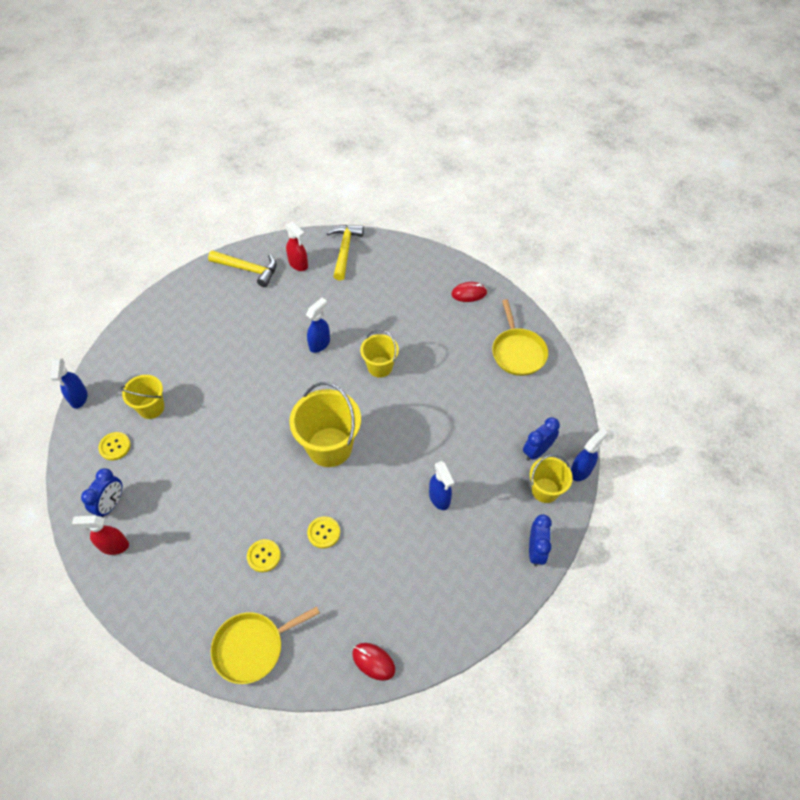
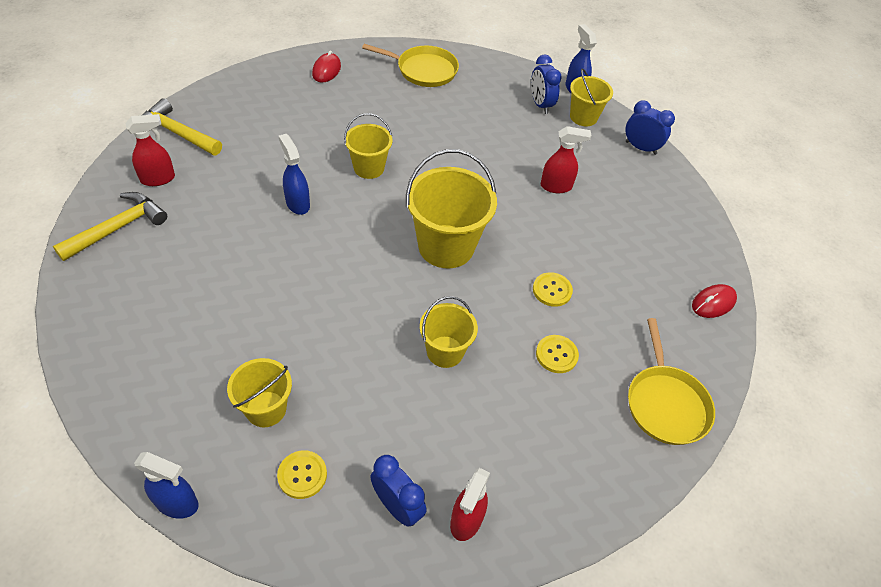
camera: 70 degrees left, 5 degrees down
(234, 484) = (445, 351): none -> yellow bucket
(439, 498) = (556, 186): blue spray bottle -> red spray bottle

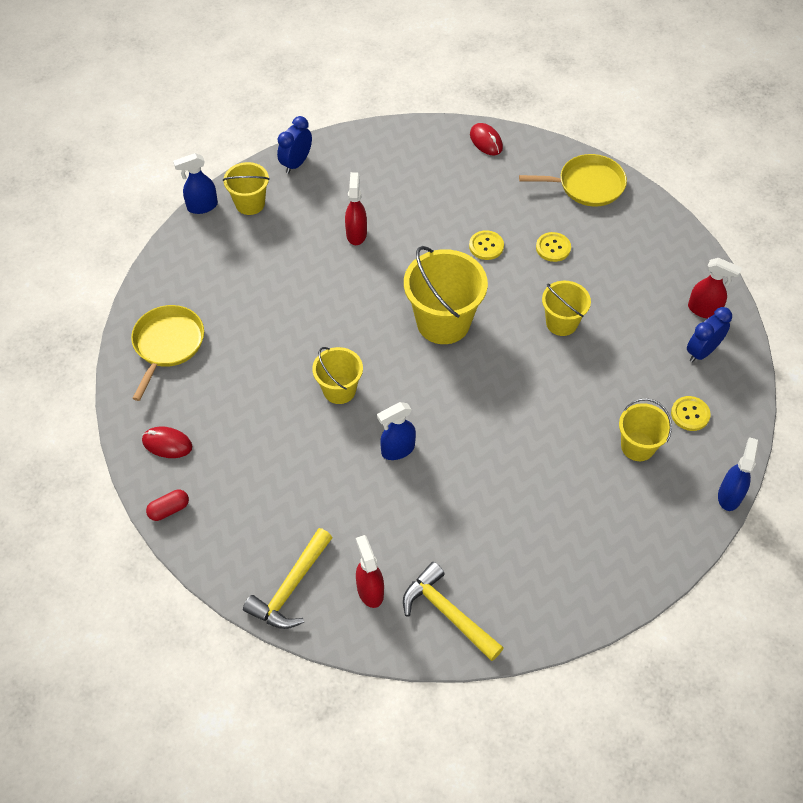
camera: 85 degrees left, 5 degrees up
(266, 71) = (169, 509): none -> red capsule
(540, 104) = (230, 238): blue clock -> none

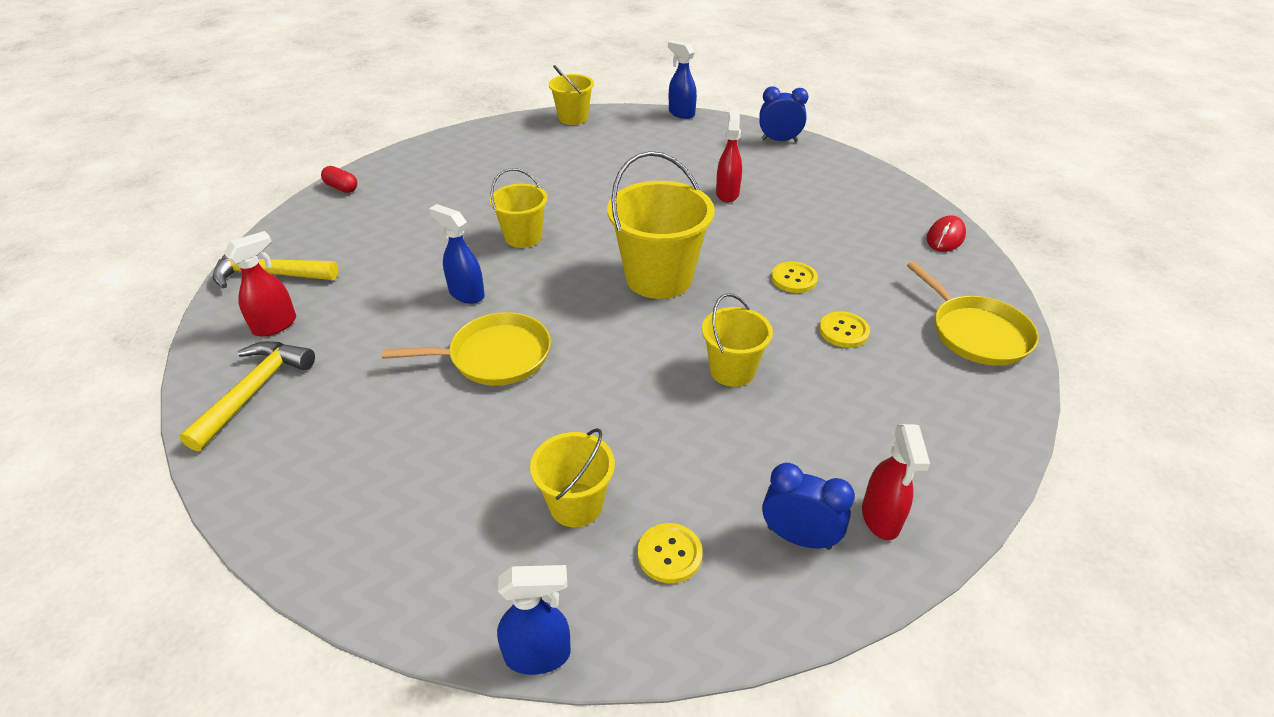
camera: 65 degrees right, 15 degrees down
(167, 344) = (519, 139): yellow pan -> yellow pan (495, 356)
(167, 444) = (412, 168): red mouse -> none
(250, 203) = (707, 132): yellow bucket -> yellow bucket (573, 118)
(356, 234) = (727, 193): red spray bottle -> red spray bottle turned 60 degrees counterclockwise

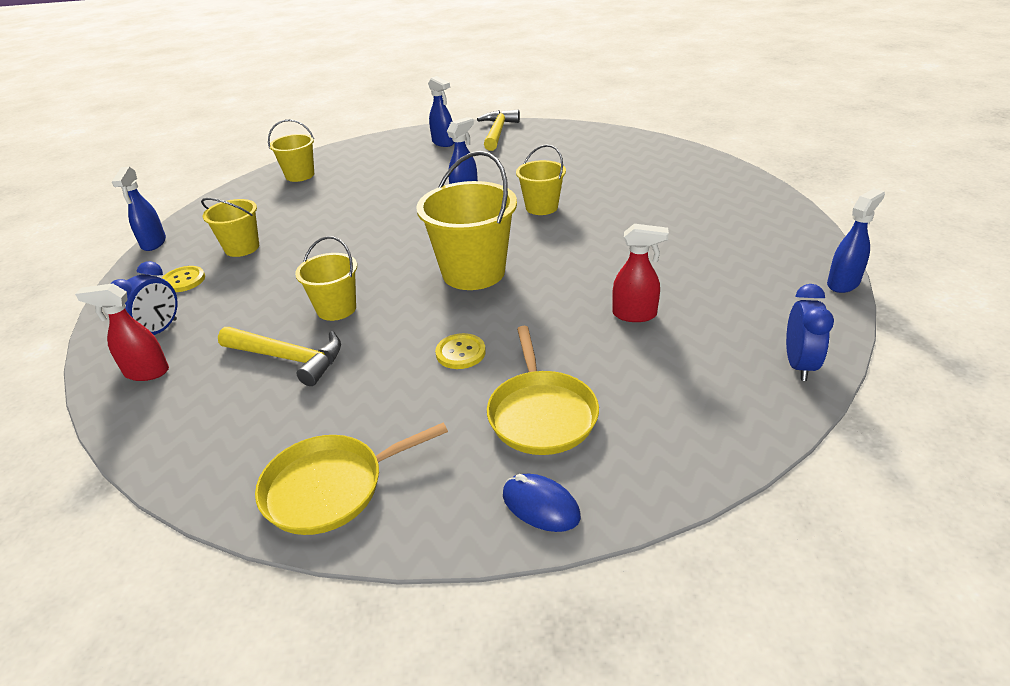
camera: 95 degrees right, 5 degrees down
(254, 391) = (384, 148): yellow hammer -> yellow hammer (288, 358)
(275, 325) = (443, 143): red spray bottle -> blue spray bottle
(341, 188) = (611, 134): red capsule -> none
(495, 356) = (390, 210): yellow pan -> yellow pan (541, 414)
(573, 118) = (787, 214): yellow bucket -> yellow bucket (300, 175)
(843, 331) = (366, 379): yellow button -> none
(945, 237) = (540, 506): red mouse -> blue mouse

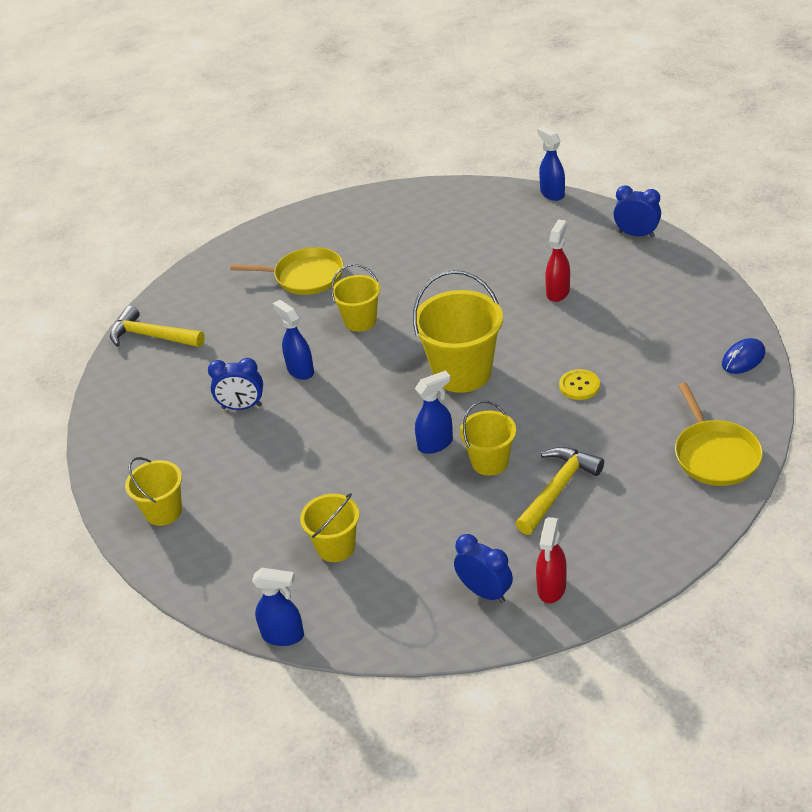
camera: 75 degrees left, 5 degrees up
(183, 280) = (389, 589): yellow button -> none
(416, 179) = (242, 407): none -> blue clock
(443, 143) = (151, 382): blue spray bottle -> blue spray bottle (436, 444)
(541, 414) = (660, 350): yellow pan -> yellow pan (305, 276)

